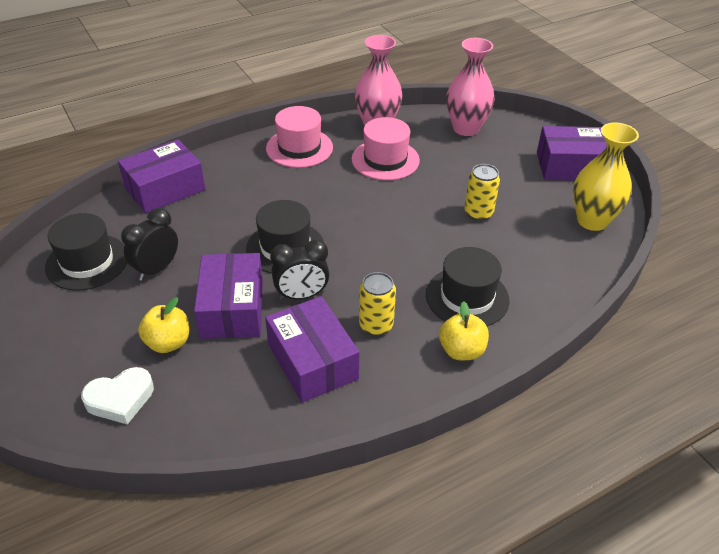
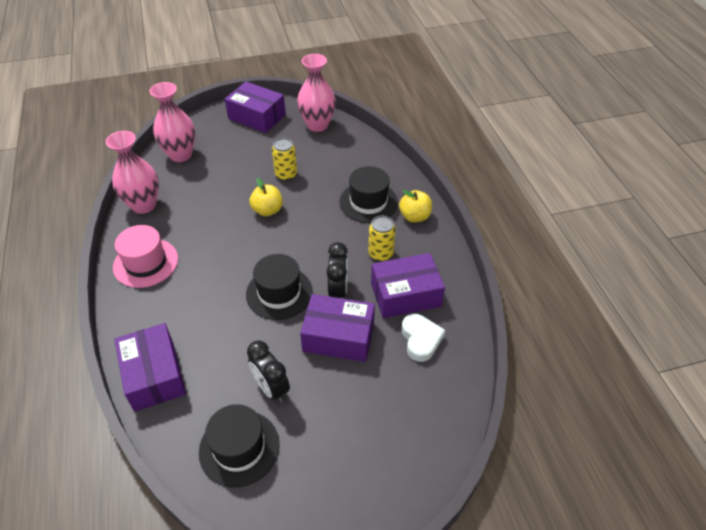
camera: 75 degrees left, 5 degrees up
(120, 399) = (416, 421): white heart -> white heart (420, 339)
(168, 343) = (364, 384): yellow apple -> yellow apple (267, 210)
(385, 160) = (195, 210): pink hat -> none
(570, 166) = (257, 117): purple box -> purple box turned 75 degrees counterclockwise
(592, 221) = (317, 125): yellow vase -> pink vase

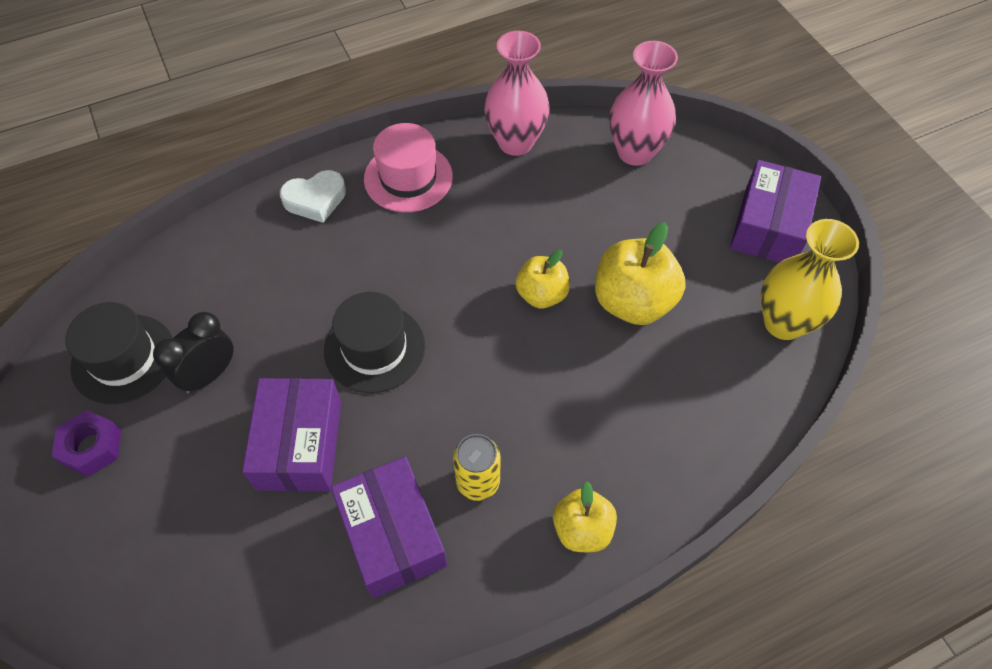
camera: 80 degrees right, 10 degrees up
(154, 375) = (228, 241): purple box -> none
(286, 175) = (633, 302): yellow can -> yellow apple
(311, 466) = (92, 447): none -> purple nut
(317, 125) = (783, 323): pink vase -> yellow vase
(338, 291) = (388, 428): black clock -> none
(368, 202) = (600, 443): black hat -> none
(420, 339) = (301, 570): white heart -> white heart (315, 200)

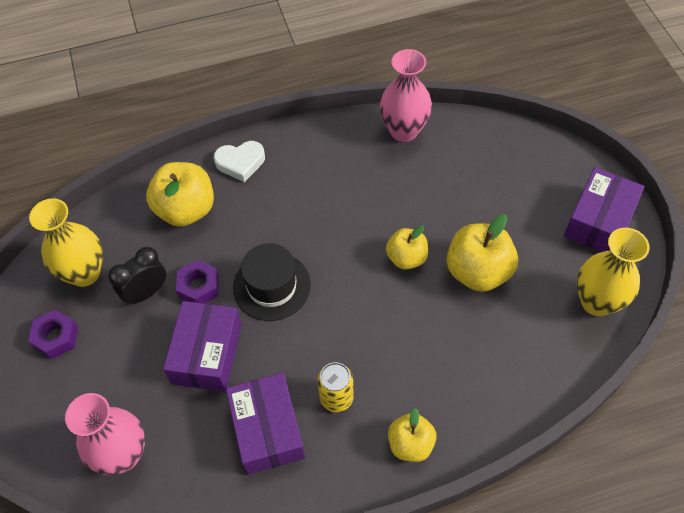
camera: 10 degrees right, 0 degrees up
(123, 358) = (84, 273): black hat -> yellow vase
(251, 264) = (186, 209): none -> yellow apple
(279, 359) = (199, 287): none -> purple nut
(408, 177) = (314, 152): pink hat -> none
(635, 152) = (499, 148): pink vase -> pink vase (123, 454)

